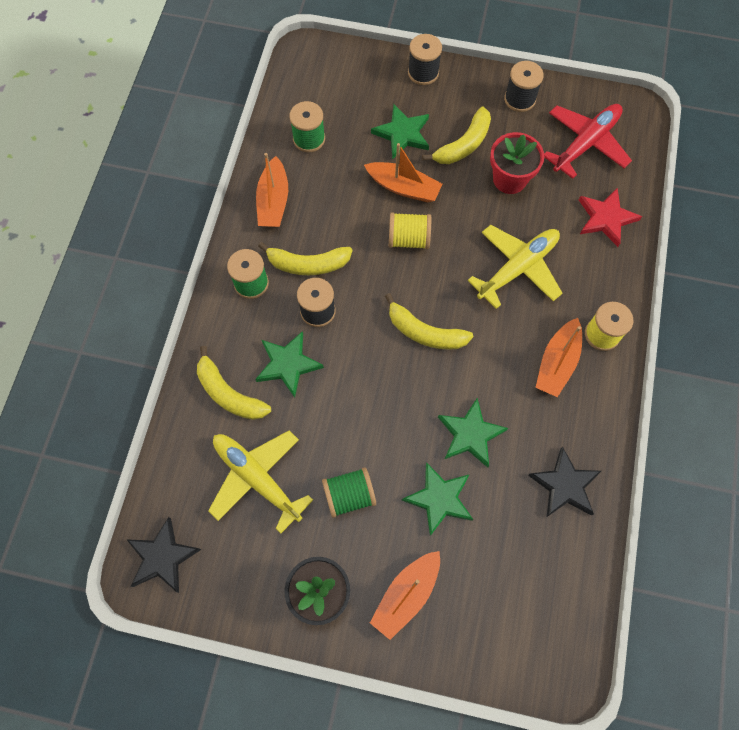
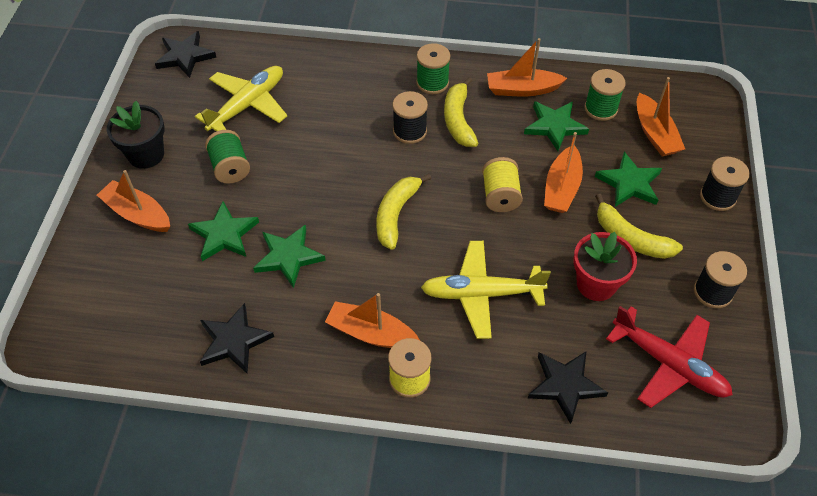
camera: 85 degrees right, 15 degrees down
(229, 393) = (324, 79): yellow banana -> none
(288, 364) = (354, 115): green star -> green star (554, 126)
(346, 102) = (655, 134): none -> orange boat
(517, 268) = (481, 294): yellow plane -> yellow plane turned 135 degrees clockwise
(606, 218) = (565, 385): red star -> black star

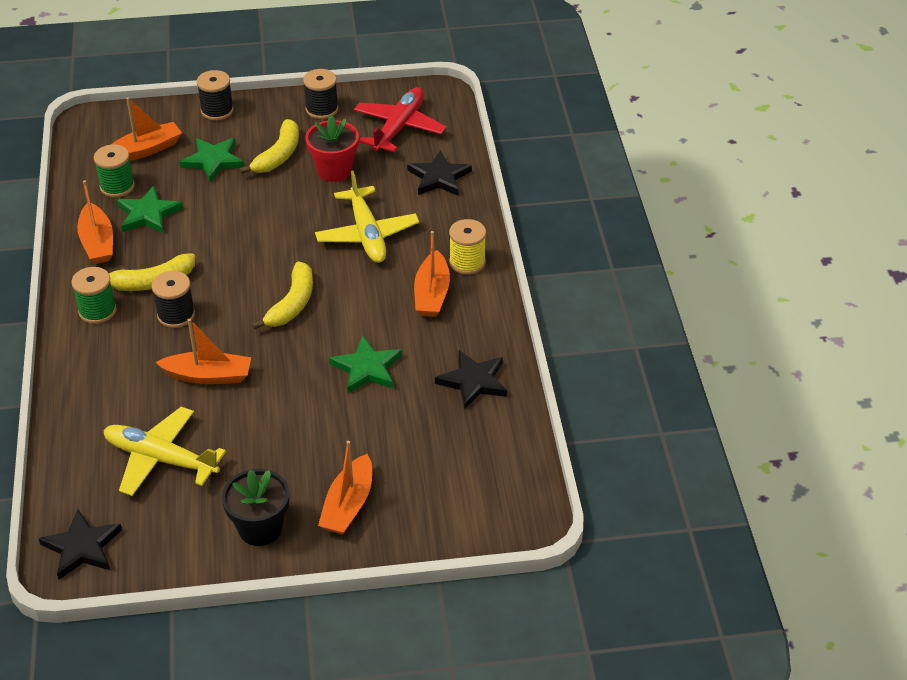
camera: 105 degrees left, 10 degrees down
(224, 234) = (354, 424): green star -> none
(230, 167) = (262, 446): green spool -> none
(396, 214) = (292, 304): yellow banana -> yellow banana turned 75 degrees counterclockwise
(500, 195) = (249, 238): yellow spool -> none
(561, 188) = (230, 201): orange boat -> orange boat (208, 376)

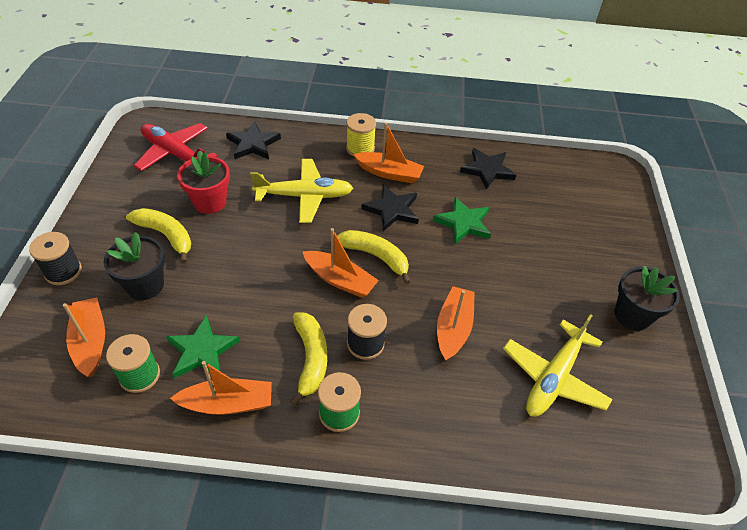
camera: 80 degrees left, 5 degrees up
(82, 547) = (662, 455): black star -> black star (392, 210)
(213, 161) = (145, 285): green star -> black flower pot
(322, 109) = (116, 196): black spool -> none
(348, 505) = (607, 258): orange boat -> orange boat (340, 280)

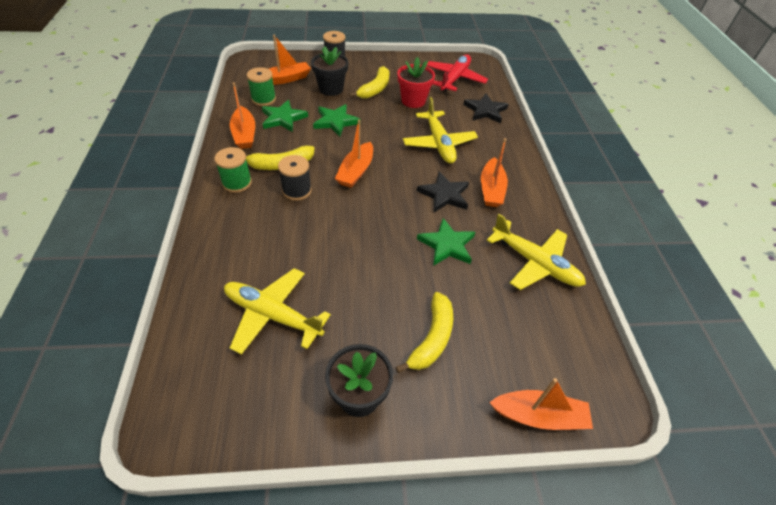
camera: 80 degrees right, 0 degrees up
(230, 289) = (335, 122): none -> green star
(360, 149) = (514, 168): yellow spool -> none
(375, 256) = (386, 189): yellow banana -> yellow banana (432, 338)
(453, 328) = (319, 241): orange boat -> orange boat (539, 416)
(487, 170) = (535, 263): black star -> yellow plane

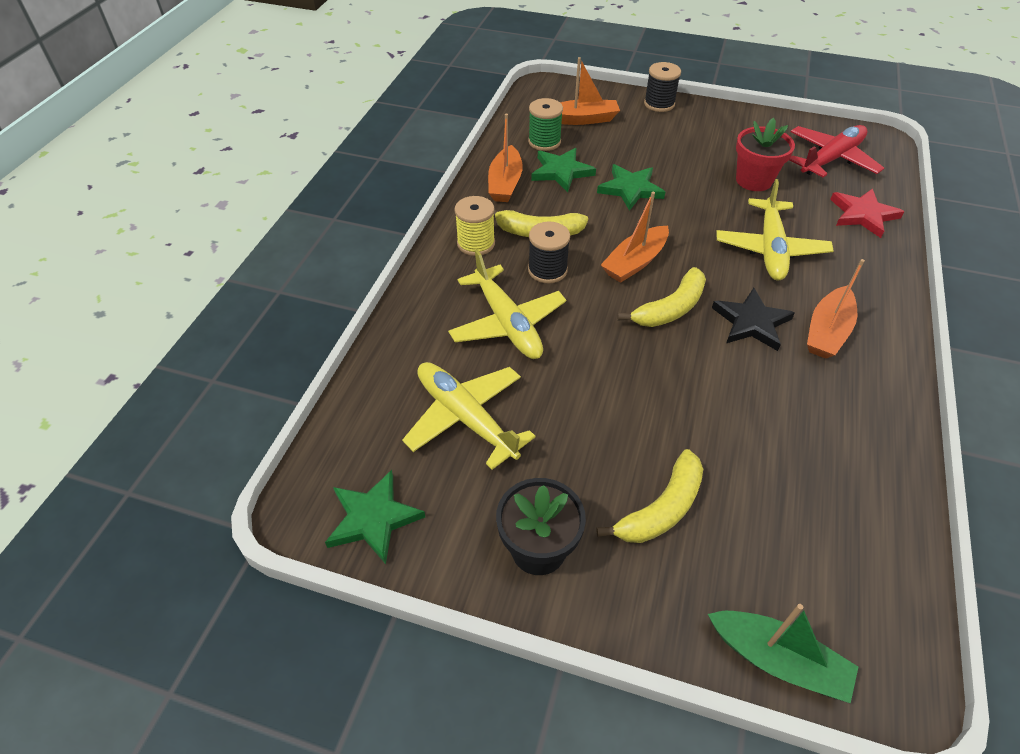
camera: 25 degrees right, 0 degrees up
(237, 183) = (476, 243): green spool -> yellow spool
(331, 89) = (639, 143): black flower pot -> none
(375, 89) = (703, 154): yellow banana -> yellow banana (670, 309)
(447, 245) = (729, 392): green star -> green star (373, 518)
(485, 110) = (863, 215): black star -> red star
(535, 263) = (856, 452): yellow plane -> yellow plane (507, 323)
(539, 416) = (778, 660): orange boat -> green boat

